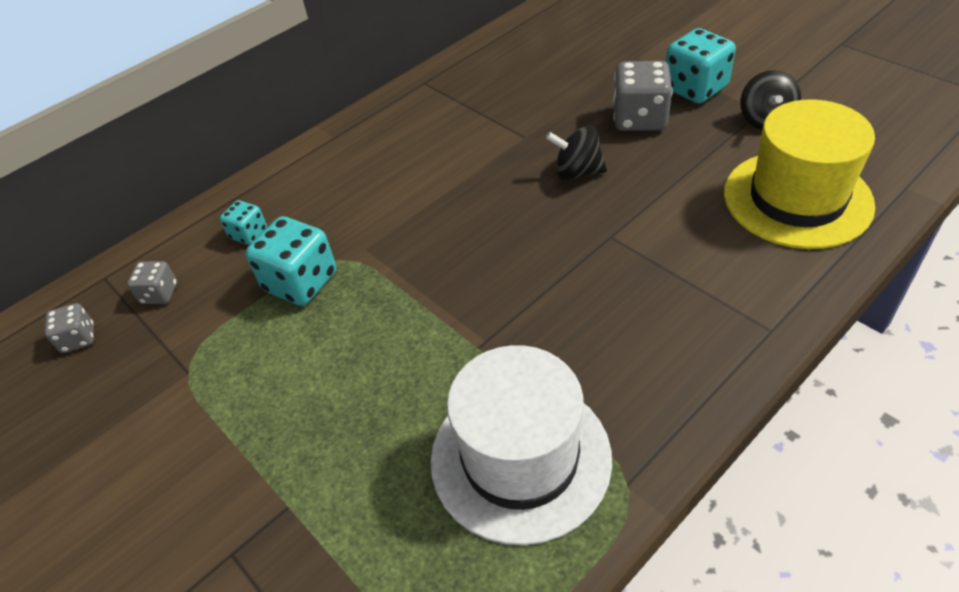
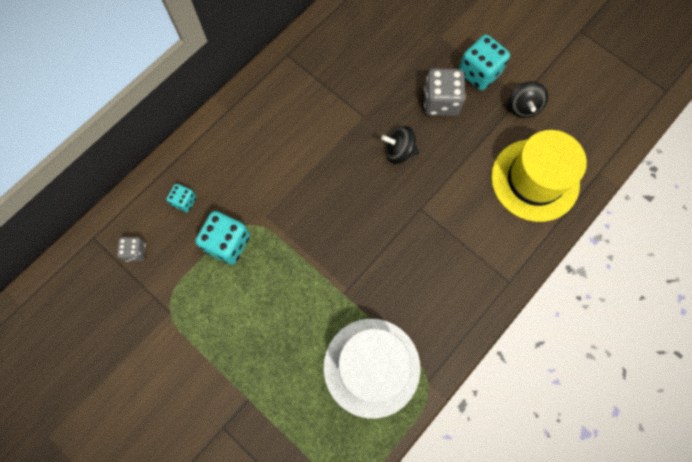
camera: 10 degrees left, 25 degrees up
(78, 339) = (91, 287): grey dice -> none

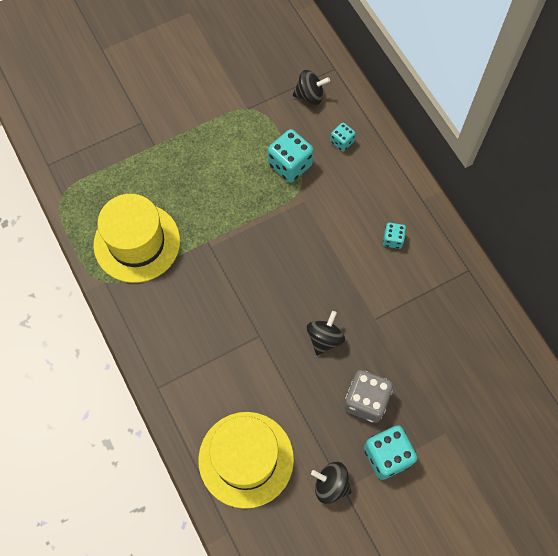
camera: 110 degrees right, 5 degrees down
(135, 252) = (310, 96): grey dice -> black spinning top
(279, 123) = (393, 239): none -> turquoise dice
(371, 367) = (137, 242): white hat -> yellow hat

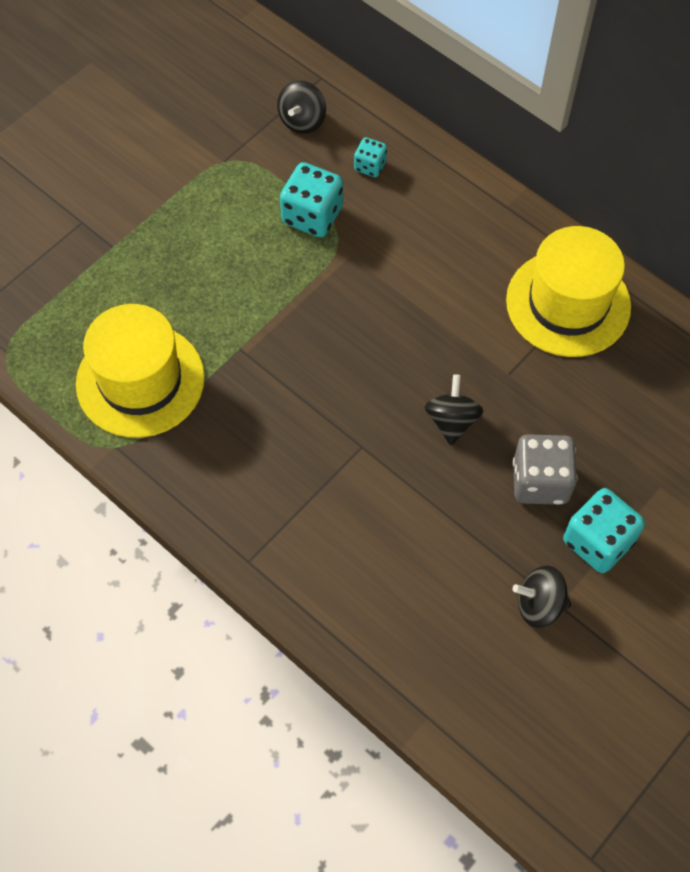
camera: 20 degrees left, 5 degrees down
(246, 459) = (411, 612): yellow hat -> yellow hat (568, 303)
(310, 96) = (302, 121): black spinning top -> black spinning top turned 135 degrees clockwise
(393, 239) = (489, 267): turquoise dice -> none

